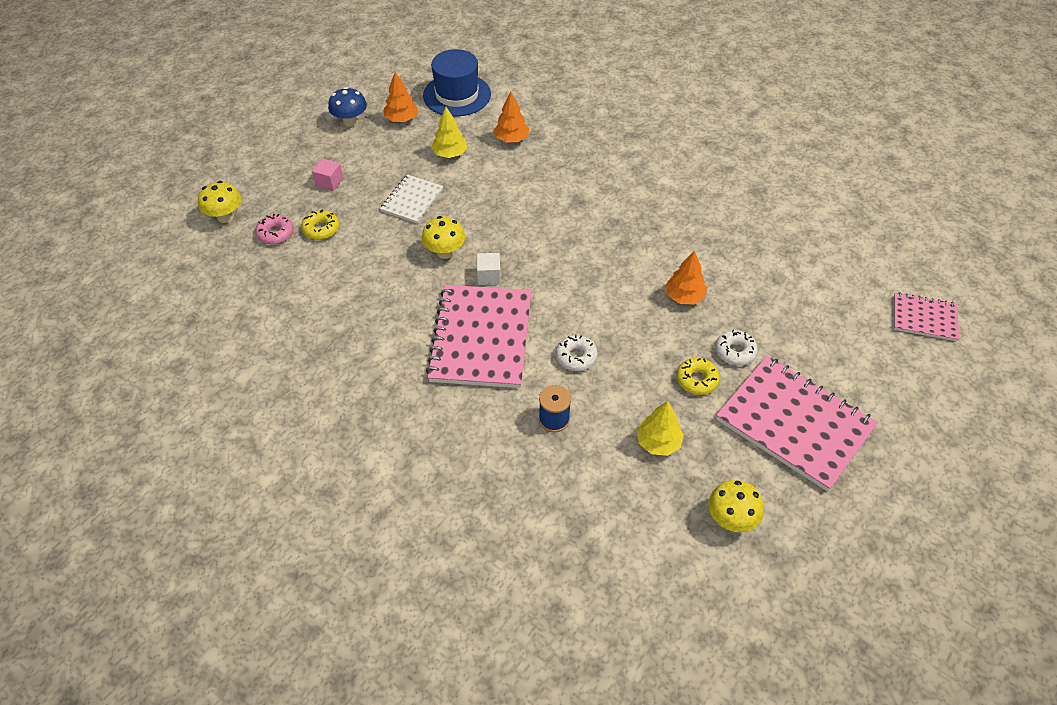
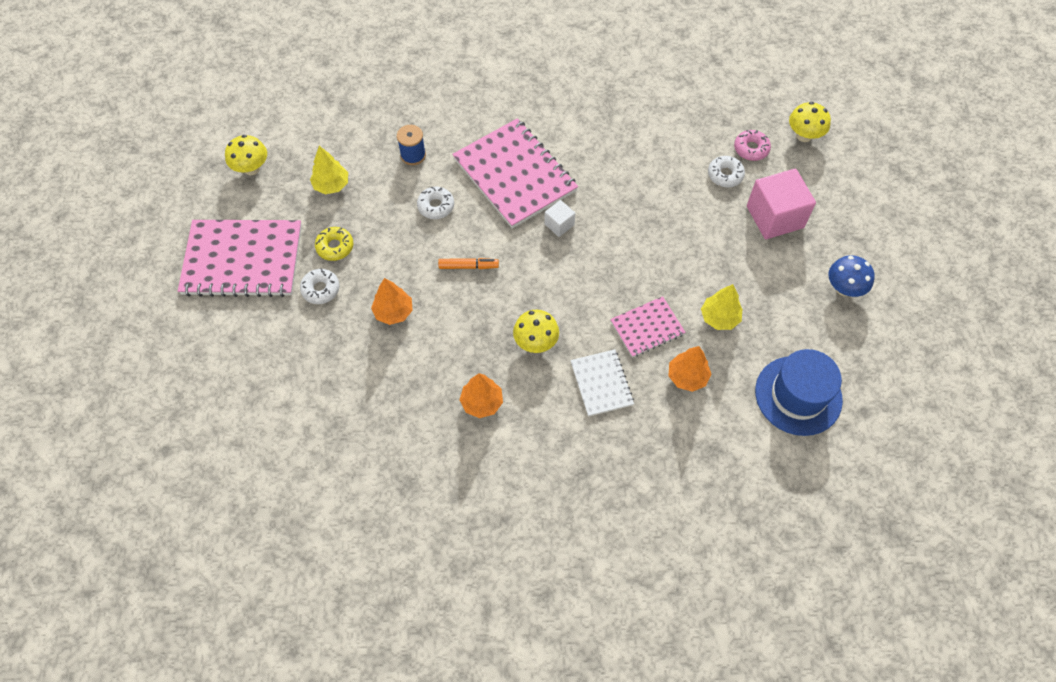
camera: 140 degrees right, 10 degrees up
(321, 229) = (725, 175): yellow donut -> white donut
(329, 182) = (774, 217): pink cube -> pink cube, size x2.02
(401, 119) = (807, 325): orange tree -> orange tree (482, 402)
(412, 200) = (692, 248): white notebook -> white notebook (601, 383)
(445, 252) = (613, 221): yellow mushroom -> yellow mushroom (536, 342)
(593, 292) = (468, 266): none -> orange marker
(924, 318) = (176, 432): pink notebook -> pink notebook (647, 328)

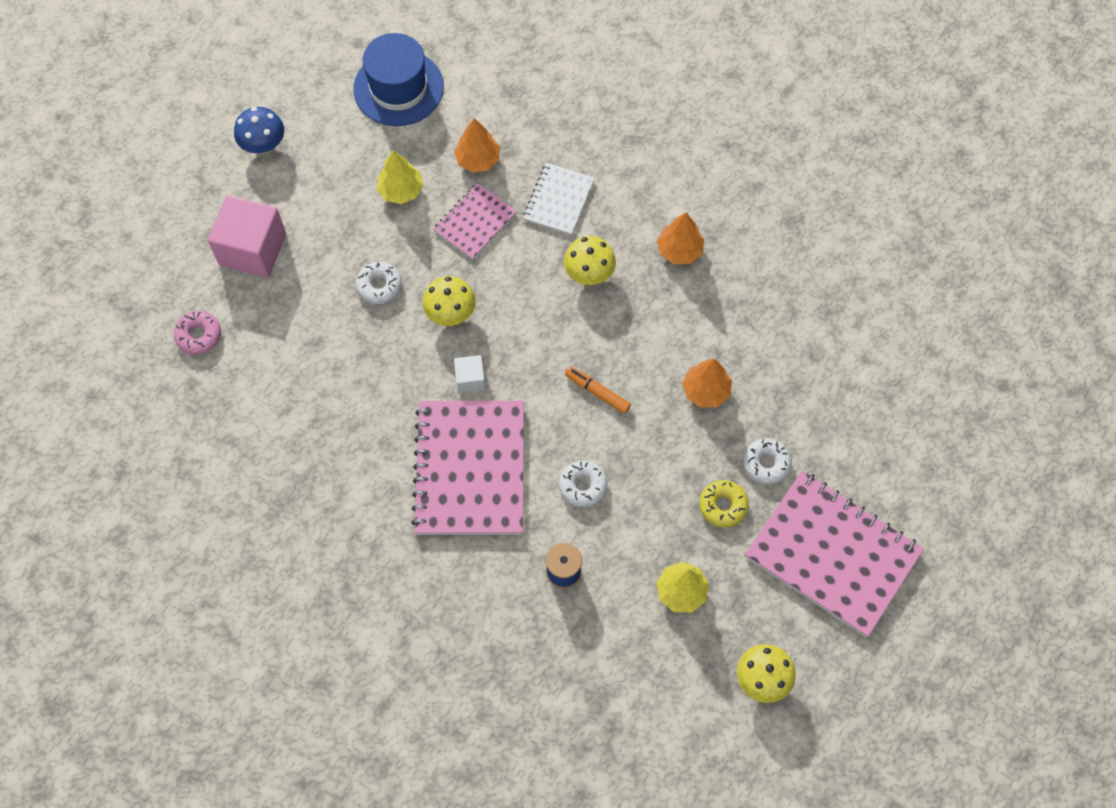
camera: 145 degrees left, 5 degrees up
(647, 328) = (475, 222): pink notebook -> pink notebook turned 60 degrees counterclockwise
(725, 175) = (255, 324): white donut -> white donut (379, 286)
(804, 135) = (130, 314): yellow mushroom -> yellow mushroom (450, 313)

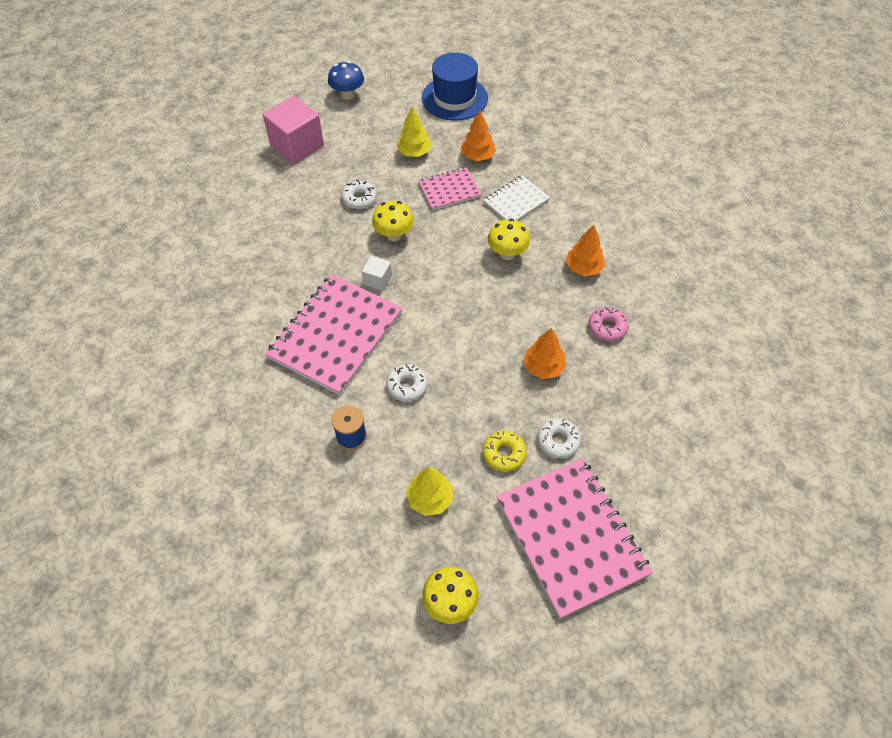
camera: 30 degrees right, 10 degrees down
(199, 335) = (227, 176): pink donut -> pink donut (607, 327)
(597, 392) = (461, 330): orange marker -> none

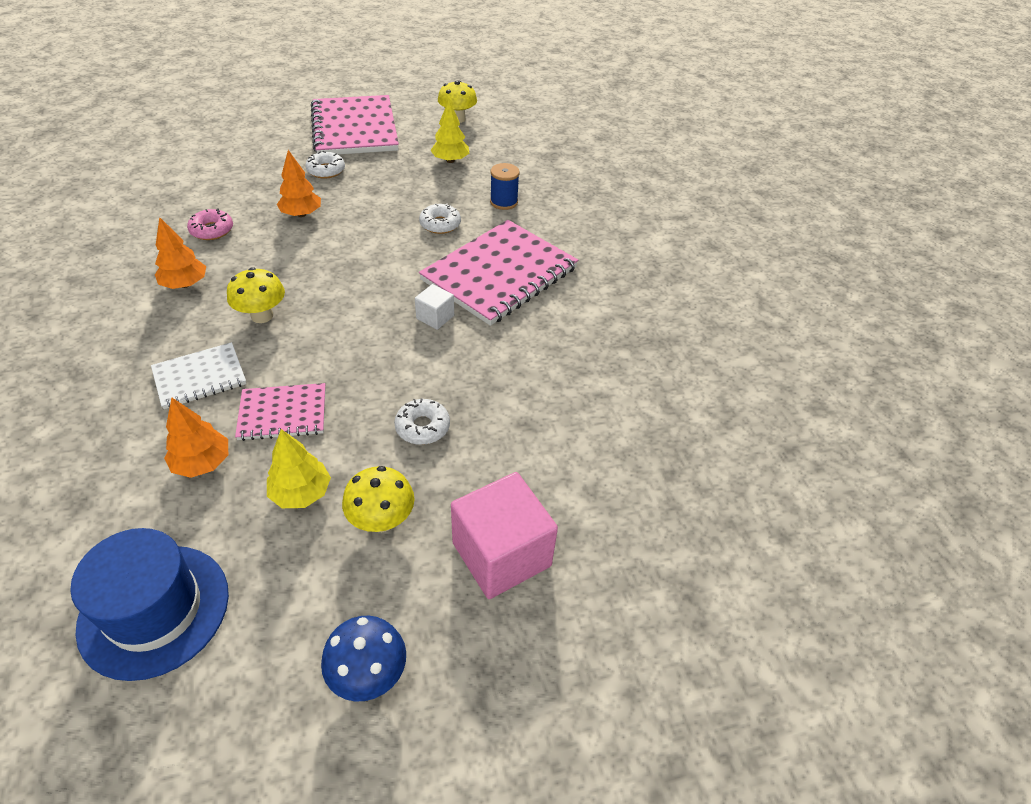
camera: 170 degrees left, 10 degrees down
(394, 235) = (393, 365): yellow mushroom -> yellow mushroom (382, 520)
(504, 453) = (376, 172): yellow donut -> none

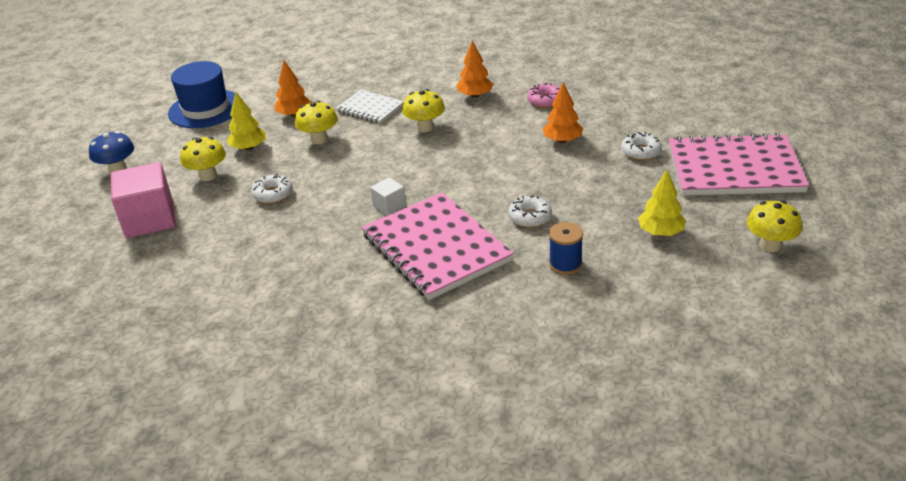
camera: 110 degrees right, 10 degrees down
(200, 377) = (370, 108): white notebook -> white notebook turned 45 degrees counterclockwise
(283, 413) = (319, 139): pink notebook -> yellow mushroom

